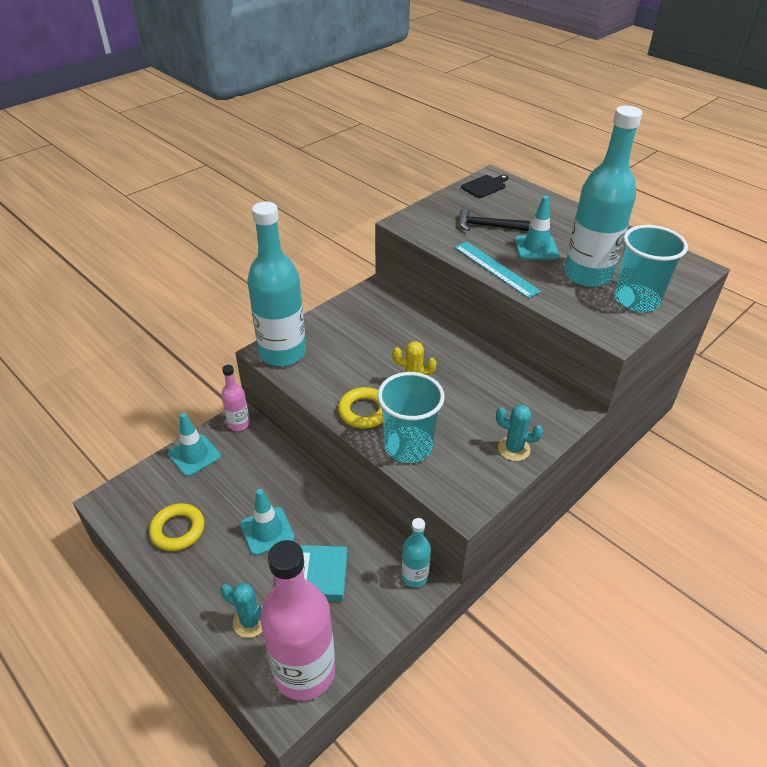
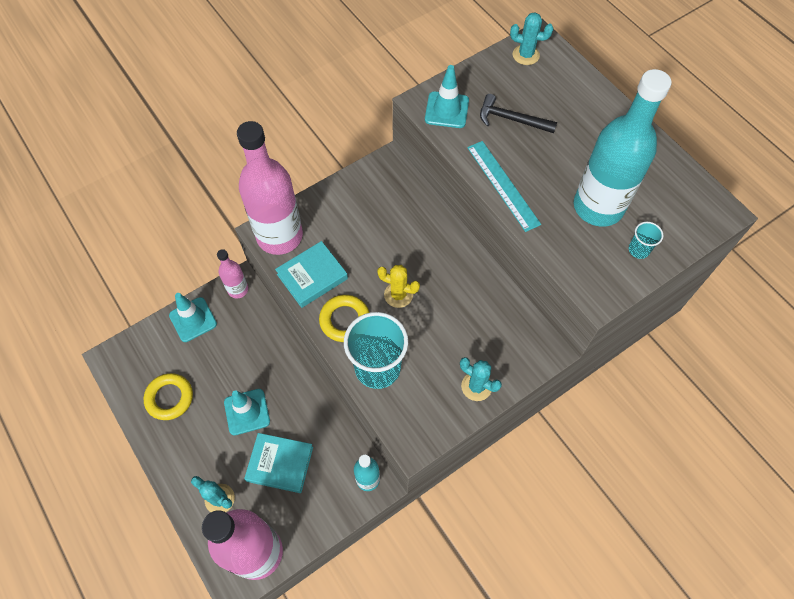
camera: 10 degrees right, 20 degrees up
(282, 353) = (279, 236): turquoise bottle -> pink bottle
(322, 380) = (312, 276): none -> turquoise book
(485, 186) = (526, 55): black cutting board -> turquoise cactus
(536, 248) = (555, 160): turquoise traffic cone -> turquoise traffic cone (446, 110)
(636, 300) = (638, 250): turquoise cup -> turquoise cup, size x0.45

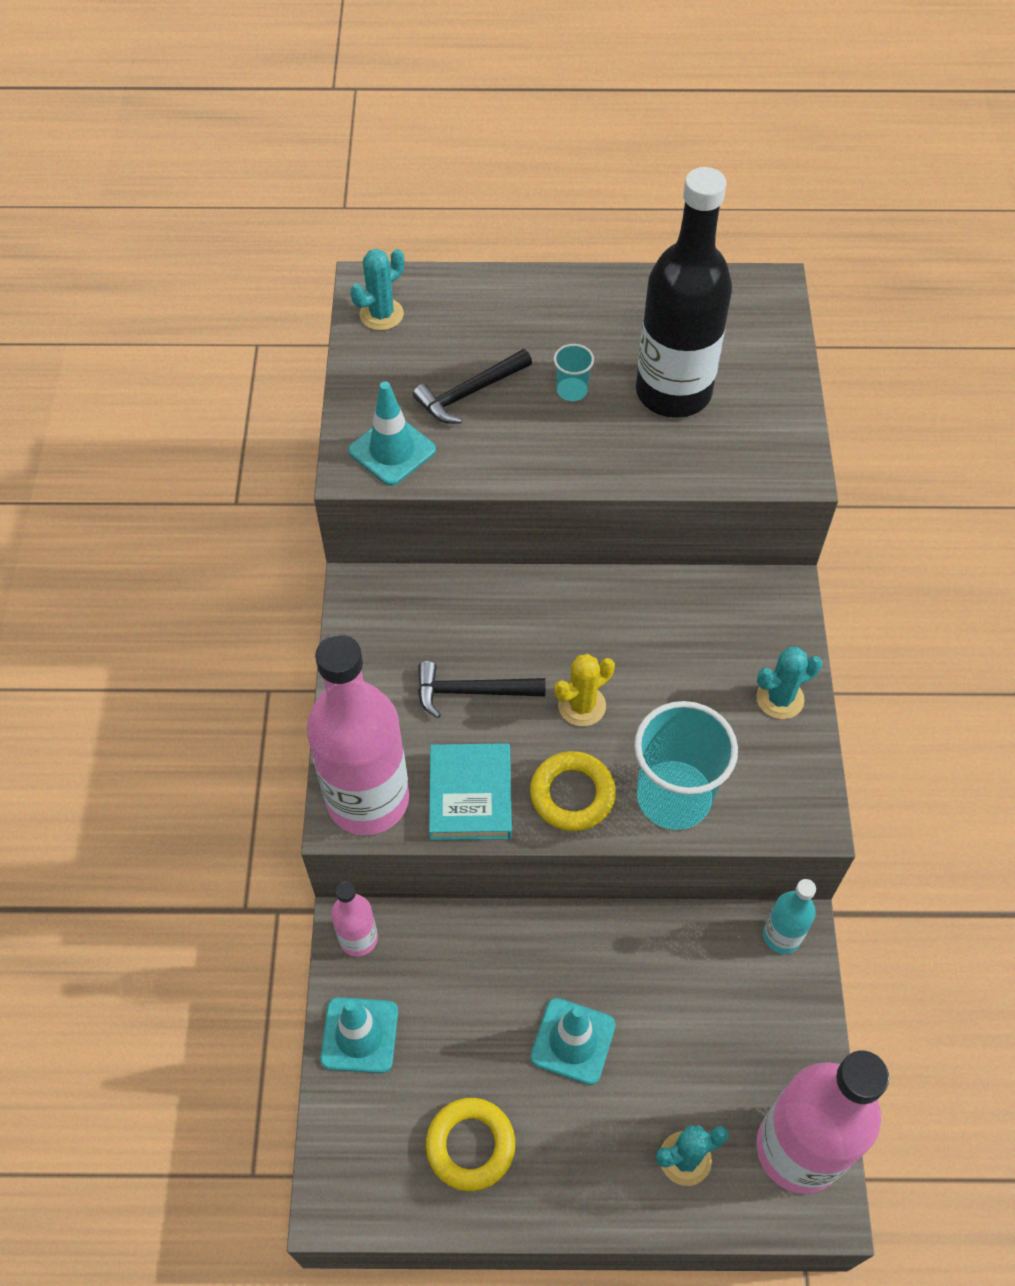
camera: 55 degrees left, 5 degrees down
(280, 464) = (685, 1040): turquoise book -> none
(369, 242) = (472, 691): none -> black hammer
(503, 185) = (563, 465): turquoise ruler -> none
(598, 207) = (673, 392): turquoise bottle -> black bottle
(638, 250) = (762, 394): turquoise cup -> turquoise cup (572, 390)

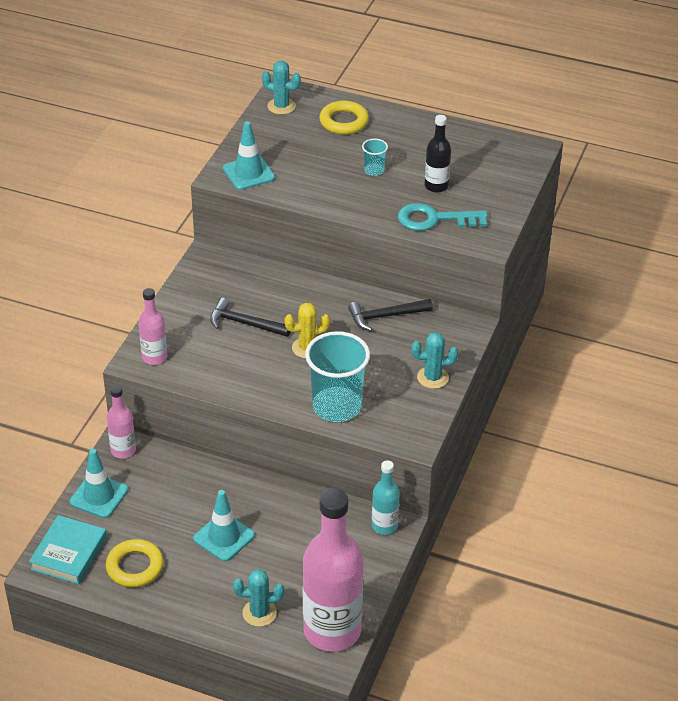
camera: 20 degrees right, 15 degrees down
(368, 799) = (154, 357): pink bottle -> pink bottle, size x0.48
(381, 314) = (281, 106): turquoise cactus -> turquoise cactus turned 45 degrees clockwise
(469, 393) = (311, 157): black hammer -> black hammer (385, 316)
(470, 795) = (215, 372): turquoise book -> turquoise book (69, 553)
(572, 794) = (276, 388): yellow ring -> yellow ring (344, 122)
(673, 392) = (436, 186): black bottle -> black bottle, size x0.48
(701, 452) = (434, 219): none -> turquoise key

